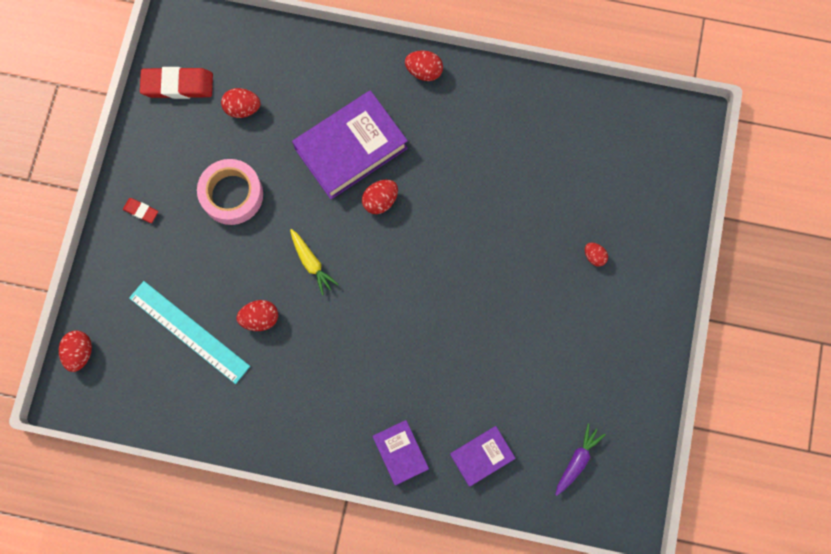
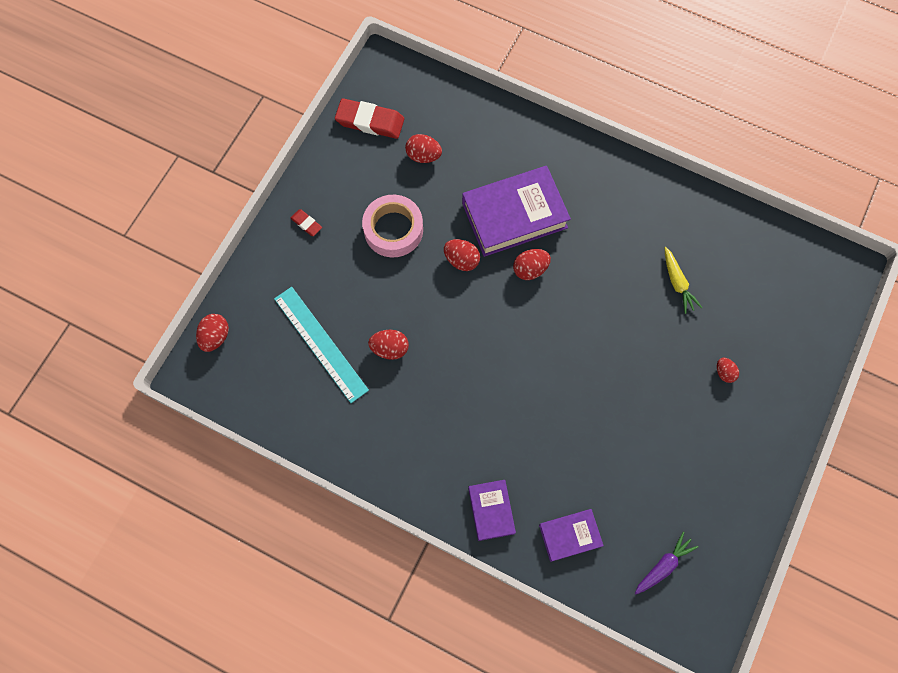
camera: 15 degrees right, 5 degrees down
(311, 263) = (451, 310): yellow carrot -> yellow carrot (677, 283)
(424, 71) = (599, 163): red egg -> red egg (461, 260)

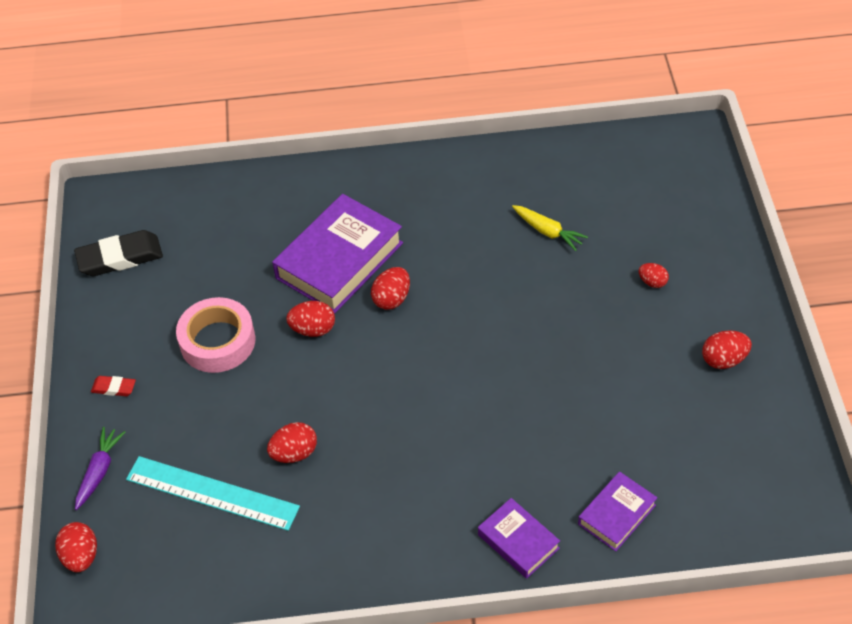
camera: 30 degrees left, 20 degrees down
(370, 121) = (120, 257): red eraser -> black eraser
(423, 156) = (202, 258): red egg -> red egg (724, 360)
(663, 565) = (729, 484): purple carrot -> purple carrot (99, 471)

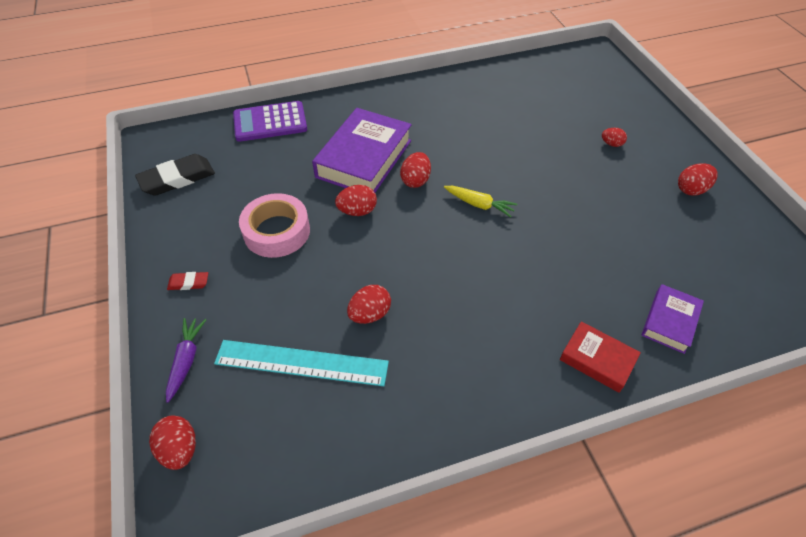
camera: 15 degrees left, 0 degrees up
(240, 193) = (270, 122): none -> purple calculator
(518, 541) = (597, 359): purple book -> red book
(547, 231) = (519, 120): yellow carrot -> yellow carrot (479, 204)

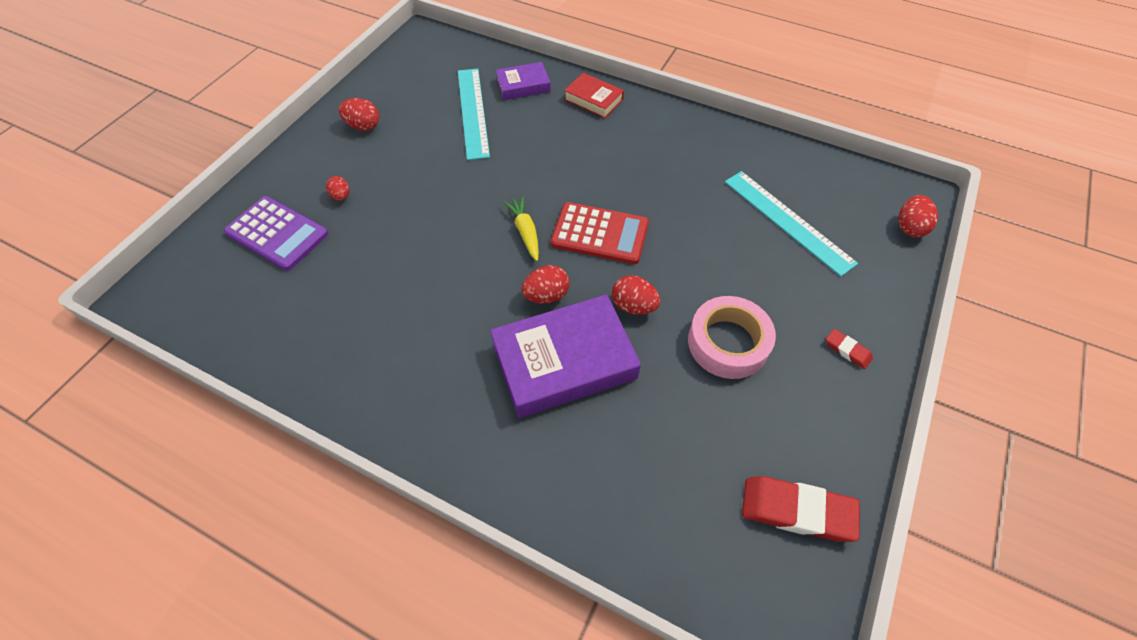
camera: 135 degrees left, 5 degrees up
(177, 178) = (797, 511): black eraser -> red eraser
(186, 360) = (880, 282): purple carrot -> none
(270, 122) = (614, 520): purple calculator -> purple calculator (277, 233)
(370, 314) = (708, 217): red egg -> none
(432, 239) = (600, 233): none -> red calculator
(597, 359) = (593, 100): red book -> red book turned 45 degrees counterclockwise
(655, 260) = (472, 112): none -> turquoise ruler

